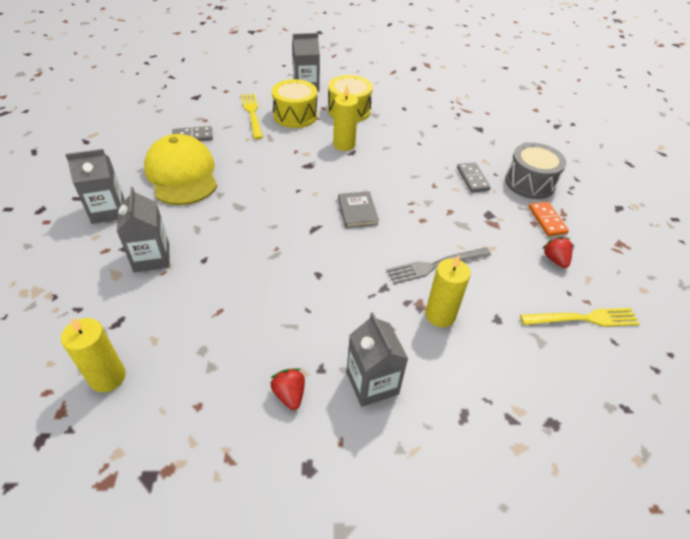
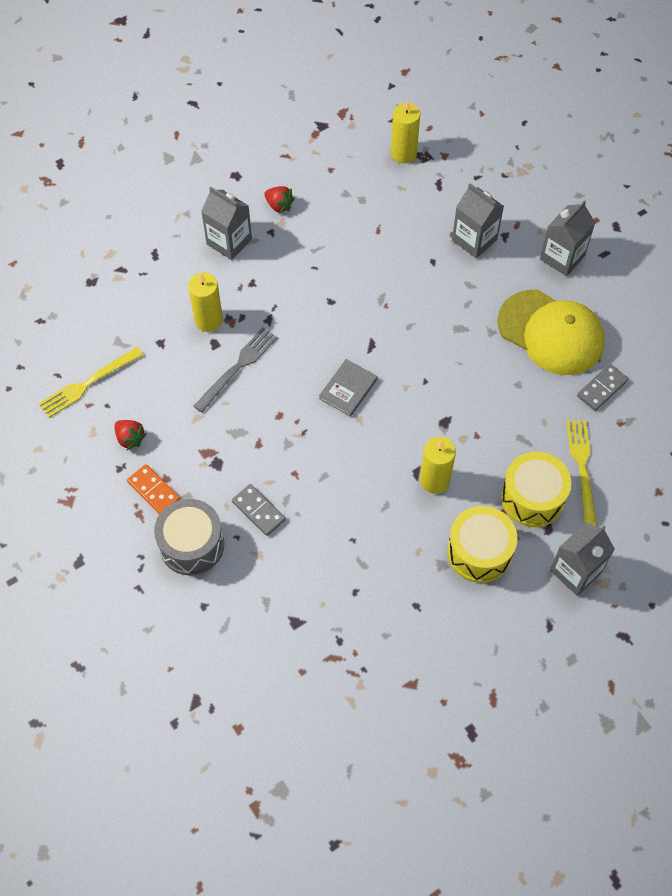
camera: 150 degrees right, 15 degrees up
(252, 114) = (582, 468): yellow fork -> yellow fork turned 135 degrees counterclockwise
(357, 211) = (348, 389): grey book -> grey book turned 75 degrees clockwise

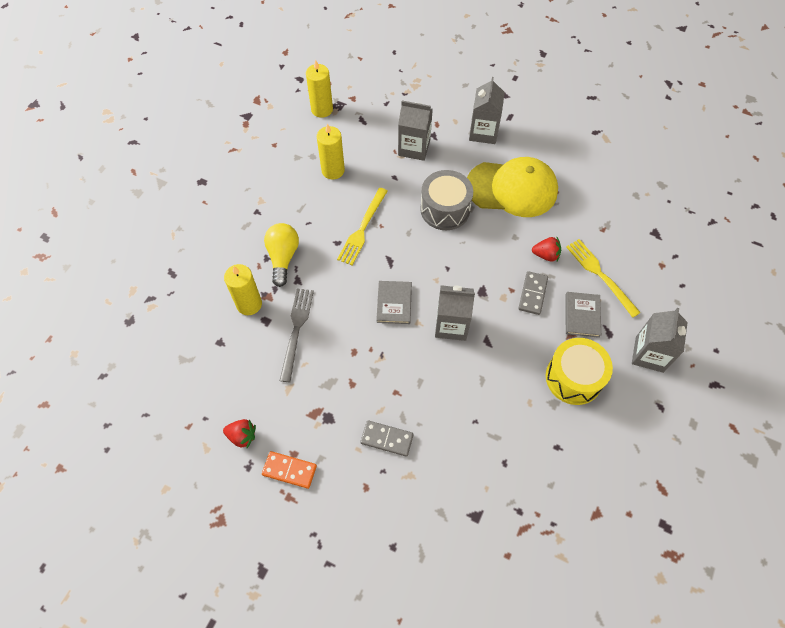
camera: 30 degrees left, 0 degrees up
(88, 383) = (177, 408): yellow fork -> yellow fork (362, 229)
(191, 545) = (350, 499): grey drum -> grey drum (445, 209)
(229, 242) = (228, 234): grey carton -> grey carton (451, 325)
(268, 290) = (283, 257): none -> yellow light bulb
(279, 205) = (251, 189): red strawberry -> red strawberry (546, 255)
(434, 480) = (504, 340): yellow candle -> yellow candle (333, 170)
(532, 497) = (582, 315): yellow drum -> grey book
(602, 389) = (573, 211): grey domino -> grey domino (533, 294)

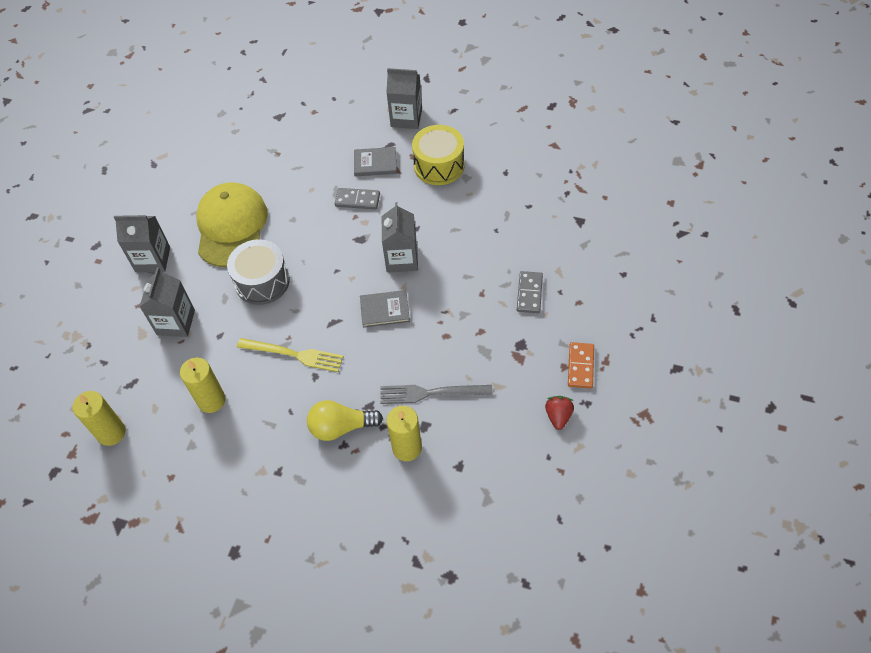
camera: 95 degrees left, 5 degrees down
(546, 255) = (312, 193): red strawberry -> none
(600, 275) = (330, 153): yellow fork -> none

